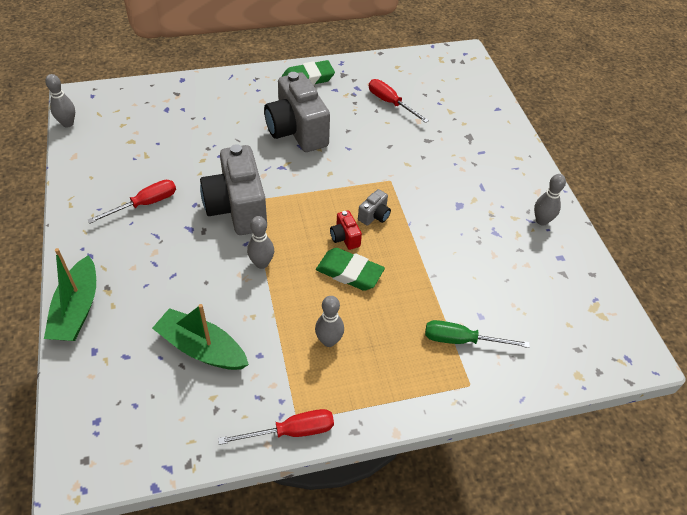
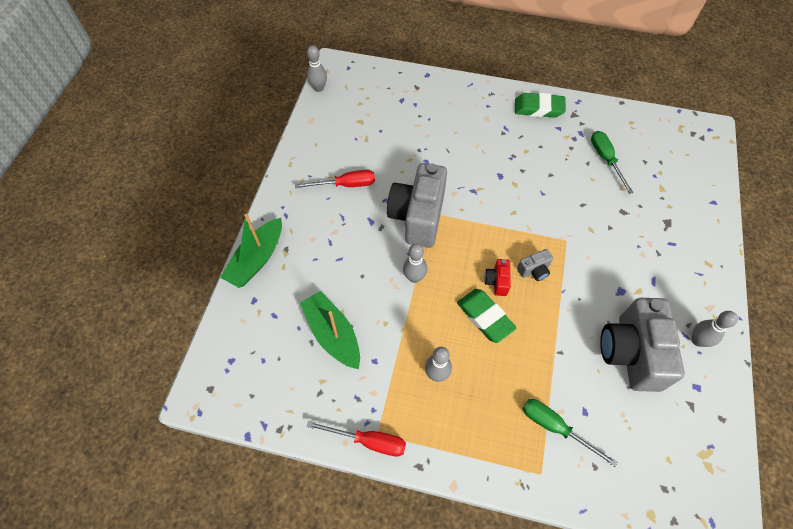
camera: 30 degrees right, 10 degrees up
(297, 131) = (503, 159): grey camera -> grey camera (630, 353)
(390, 103) = (605, 159): red screwdriver -> green screwdriver

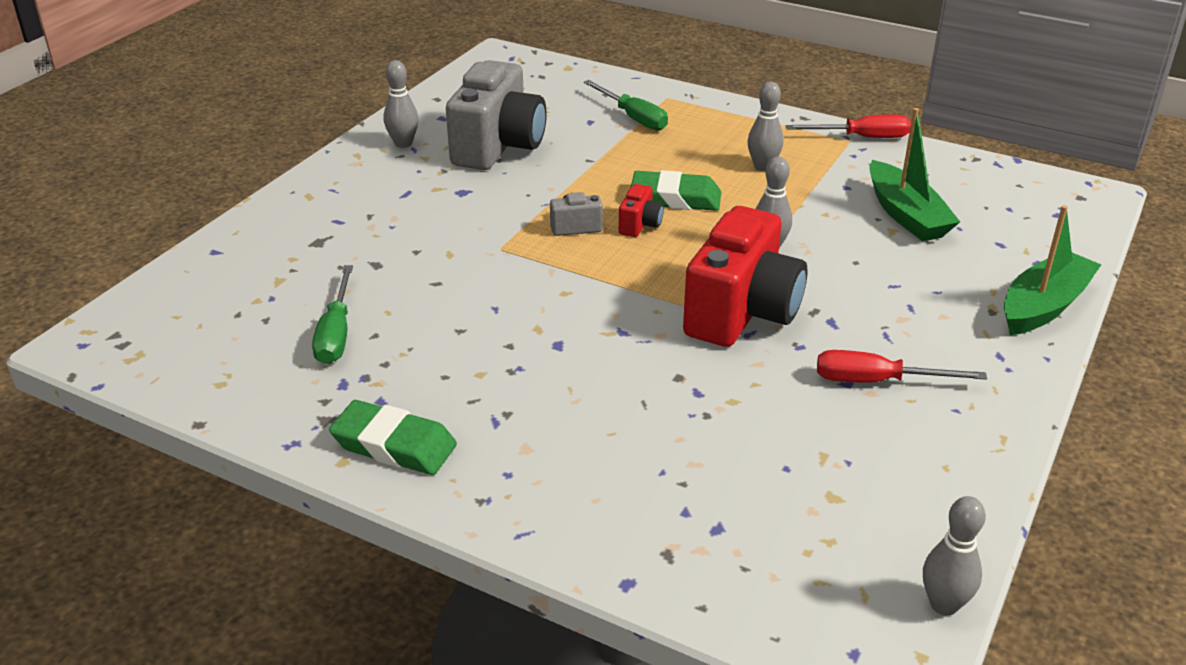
camera: 165 degrees left, 25 degrees down
(368, 441) = (862, 137): red screwdriver -> red screwdriver turned 150 degrees clockwise
(418, 217) = (742, 313): grey camera -> red camera
(485, 317) = (675, 198): green eraser -> green eraser turned 60 degrees counterclockwise

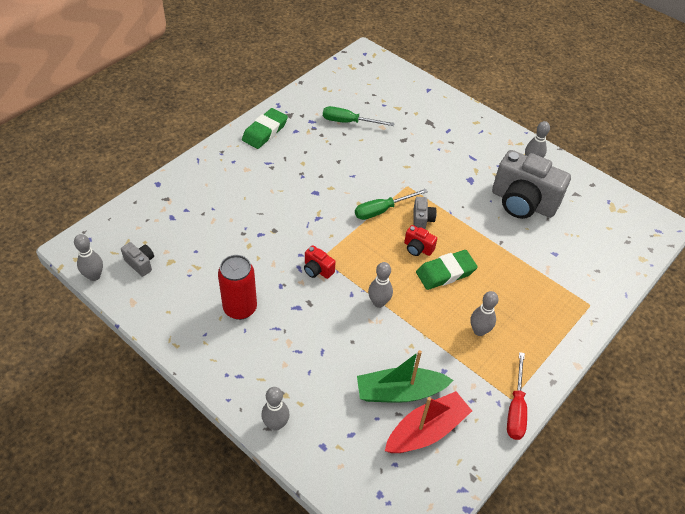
camera: 100 degrees right, 15 degrees up
(633, 117) = (558, 277): green screwdriver -> green screwdriver (382, 210)
(675, 198) = (445, 273): green eraser -> green eraser turned 45 degrees clockwise
(742, 313) = (317, 270): red camera -> red camera, size x0.43
(866, 540) = (140, 263): none -> grey camera
(877, 381) = (240, 308): red screwdriver -> red can
(944, 191) = (426, 430): none -> red boat
(1043, 306) = (276, 424): green boat -> grey bowling pin

